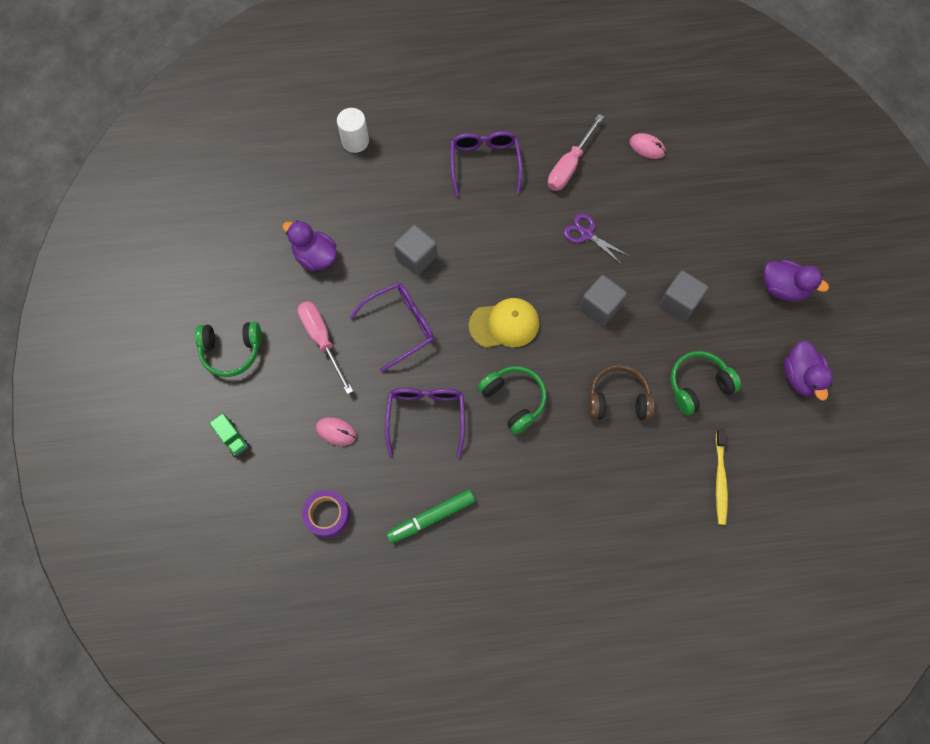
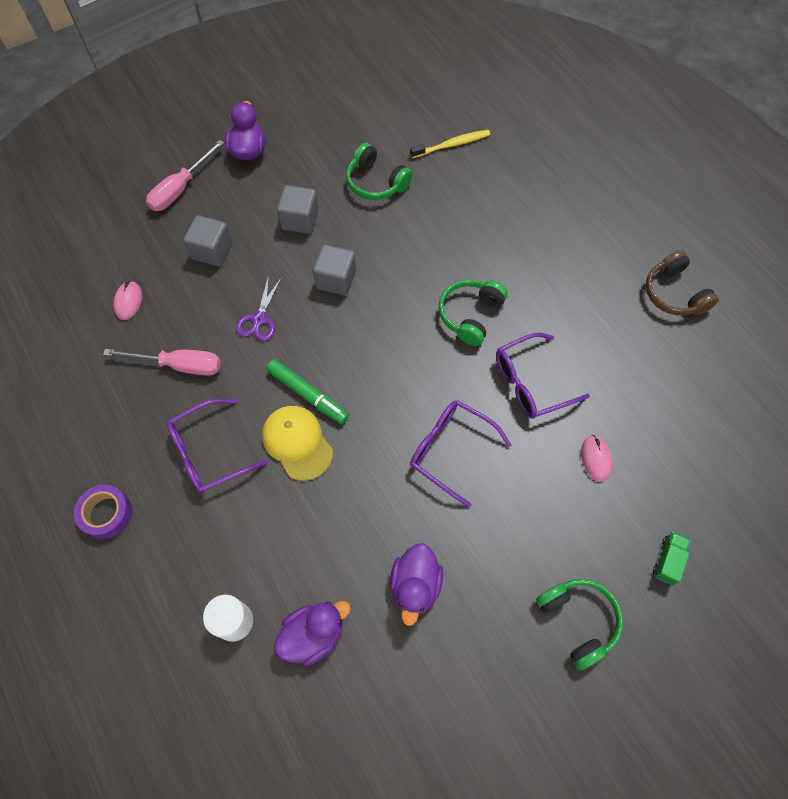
camera: 115 degrees left, 5 degrees down
(322, 340) = (510, 524): pink screwdriver -> pink screwdriver (180, 189)
(327, 515) = (677, 426): purple tape -> purple tape (107, 514)
(416, 257) = (362, 472): grey cube -> grey cube (212, 251)
(432, 517) = (619, 336): green marker -> green marker (307, 394)
(504, 324) = (397, 353): yellow cap -> yellow cap (297, 443)
(618, 399) = (422, 235): brown headphones -> brown headphones (674, 294)
(800, 377) = (330, 118): purple duck -> purple duck (313, 634)

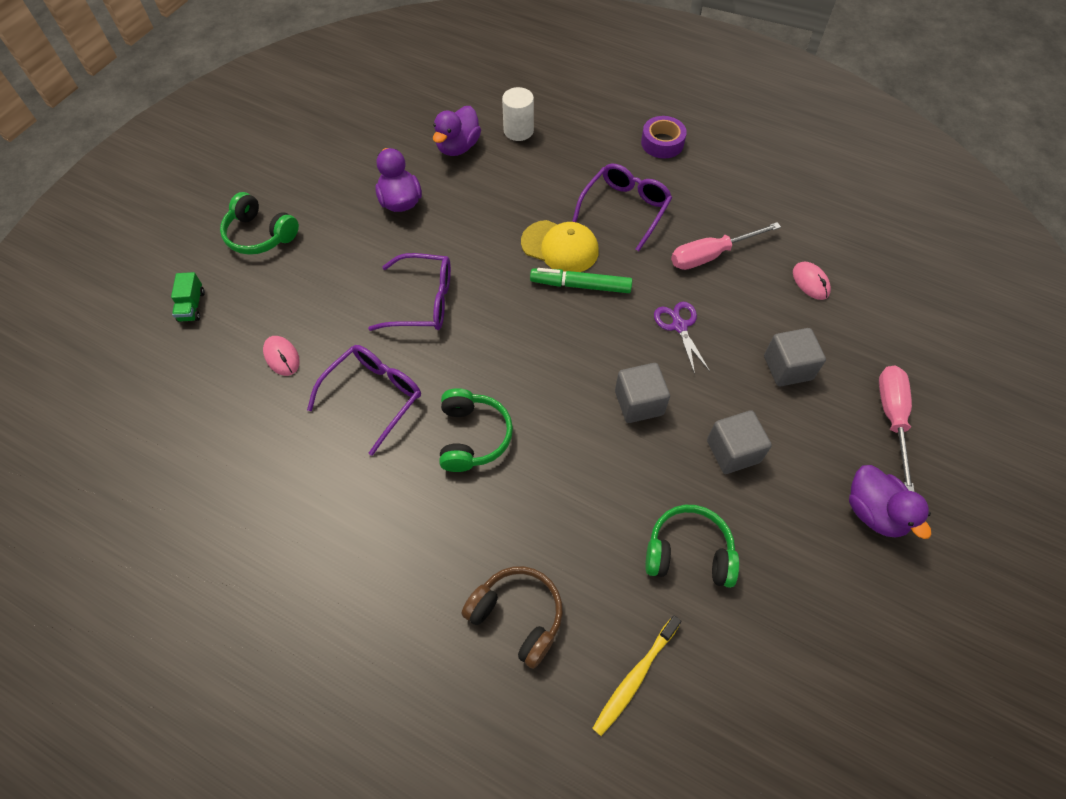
camera: 150 degrees right, 5 degrees down
(674, 294) = (239, 590): brown headphones -> brown headphones (517, 616)

